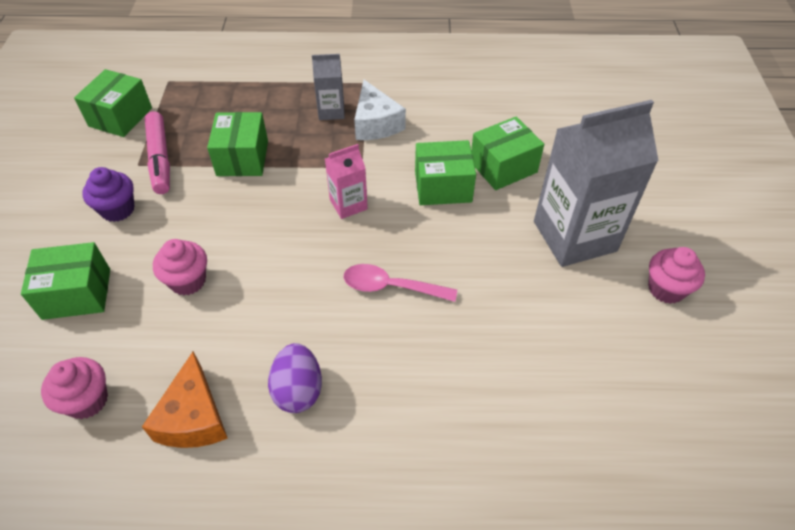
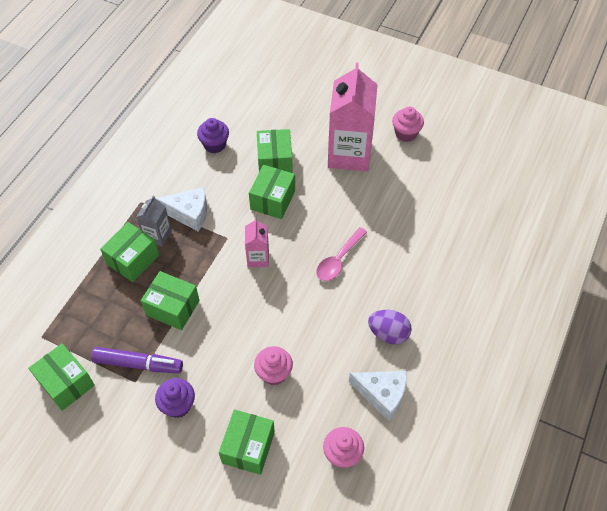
camera: 65 degrees left, 5 degrees up
(160, 158) = (138, 364): pink marker -> purple marker
(194, 417) = (382, 394): orange cheese -> white cheese
(289, 105) = (133, 259): none -> green box
(486, 108) = (214, 145): none -> purple cupcake
(574, 236) = (349, 154): grey carton -> pink carton

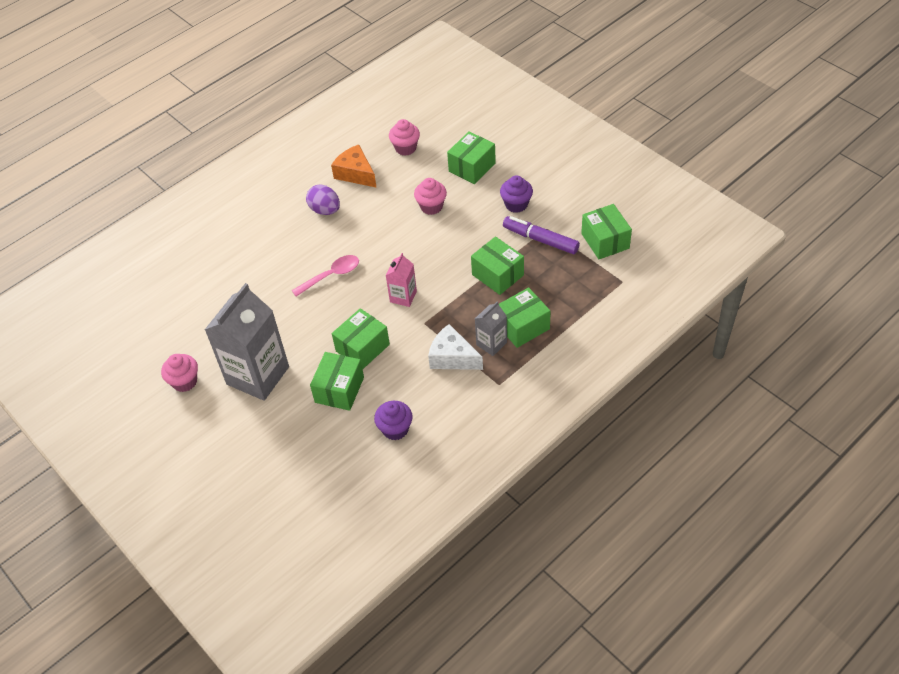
camera: 155 degrees left, 5 degrees down
(349, 154) = (258, 375): pink carton -> grey carton
(382, 394) = (355, 174): white cheese -> orange cheese

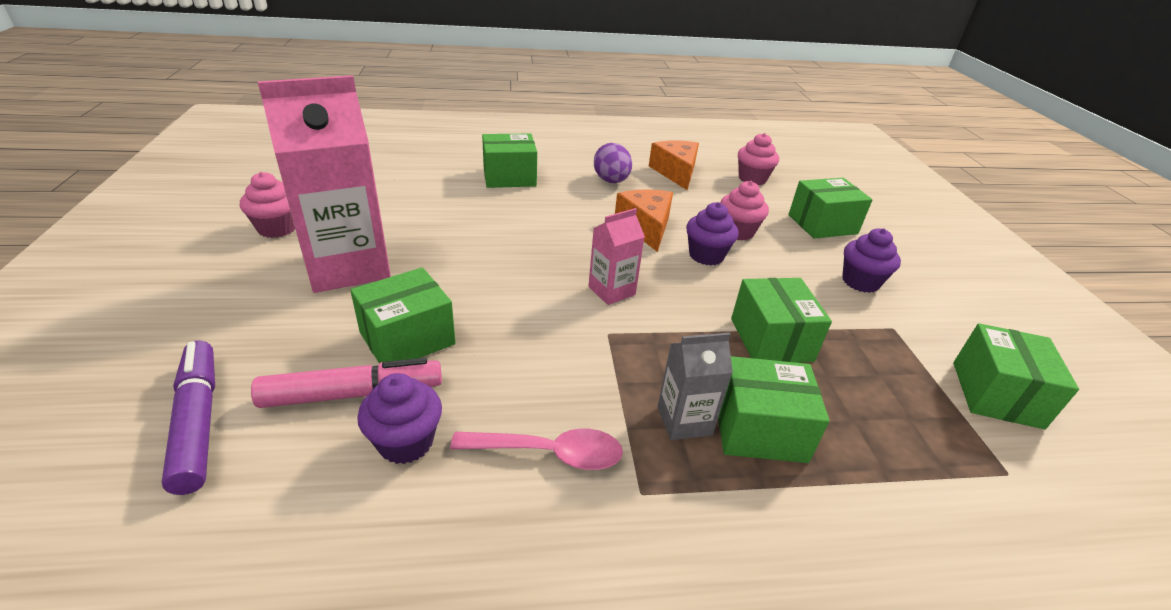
camera: 30 degrees right, 15 degrees down
(258, 375) = (347, 266): grey carton -> pink carton
(331, 275) = (551, 229): pink spoon -> pink spoon (549, 453)
(350, 428) = (352, 394): none -> pink marker
(362, 348) = (496, 312): green box -> green box (509, 177)
(380, 238) = (646, 227): none -> orange cheese
(429, 238) = (706, 255): none -> purple cupcake
(452, 357) = (603, 400): white cheese -> none
(540, 240) = (874, 336): purple marker -> purple marker (197, 422)

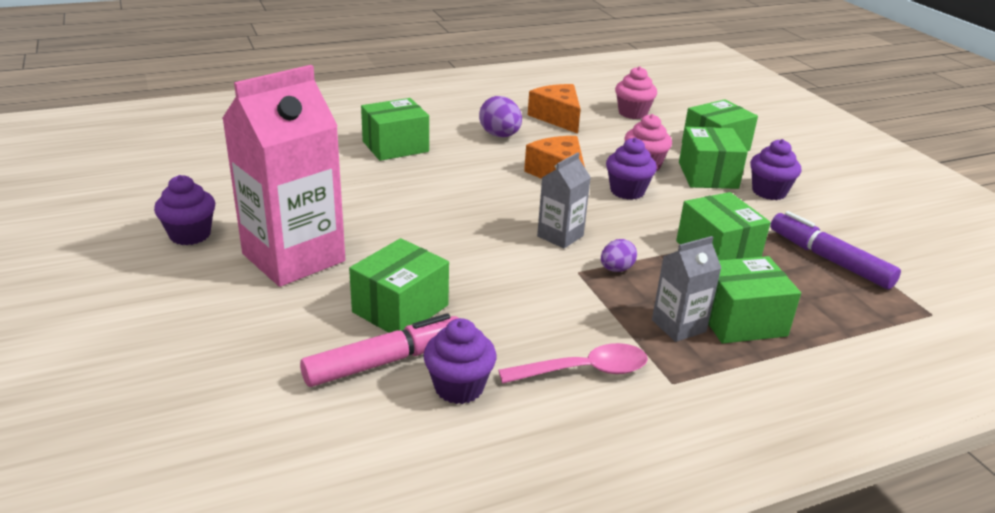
camera: 15 degrees left, 5 degrees down
(197, 422) = (258, 410): purple marker -> purple marker (829, 260)
(277, 228) = (190, 235): pink cupcake -> purple cupcake
(611, 291) = (560, 236): pink carton -> grey carton
(650, 338) = (616, 269): none -> purple egg
(996, 394) = (906, 261): green box -> green box (708, 175)

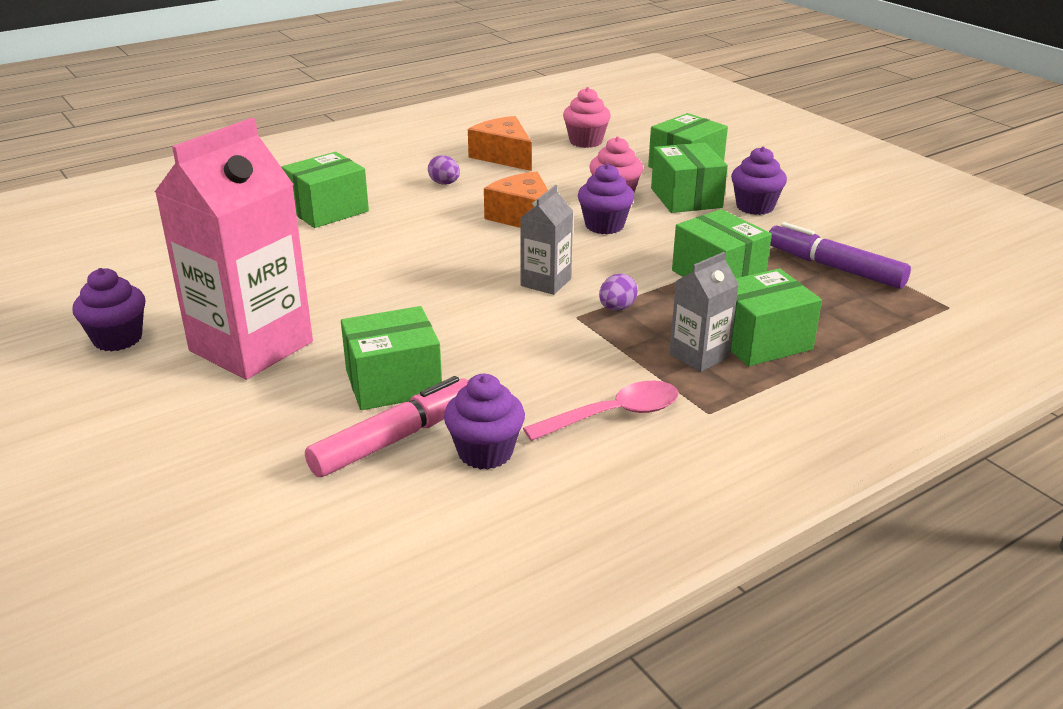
camera: 10 degrees left, 0 degrees up
(400, 308) = (393, 382): green box -> green box turned 45 degrees clockwise
(500, 135) = (444, 183): purple egg -> purple egg, size x0.62

